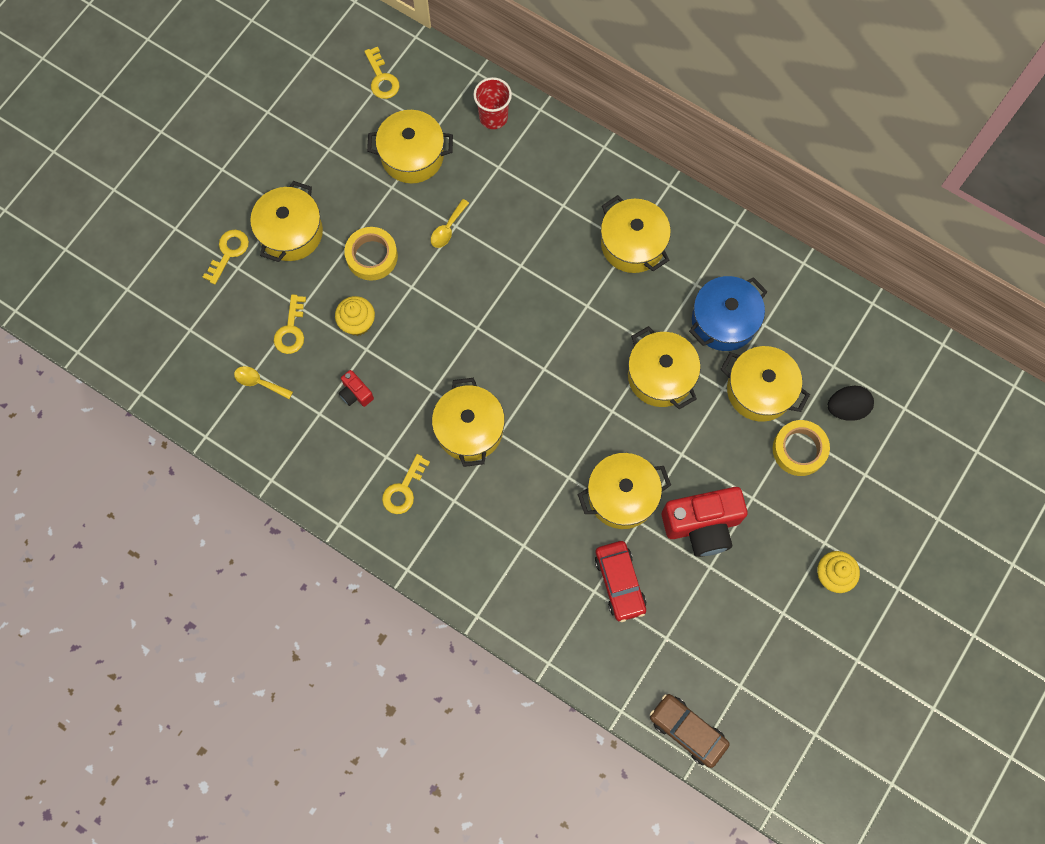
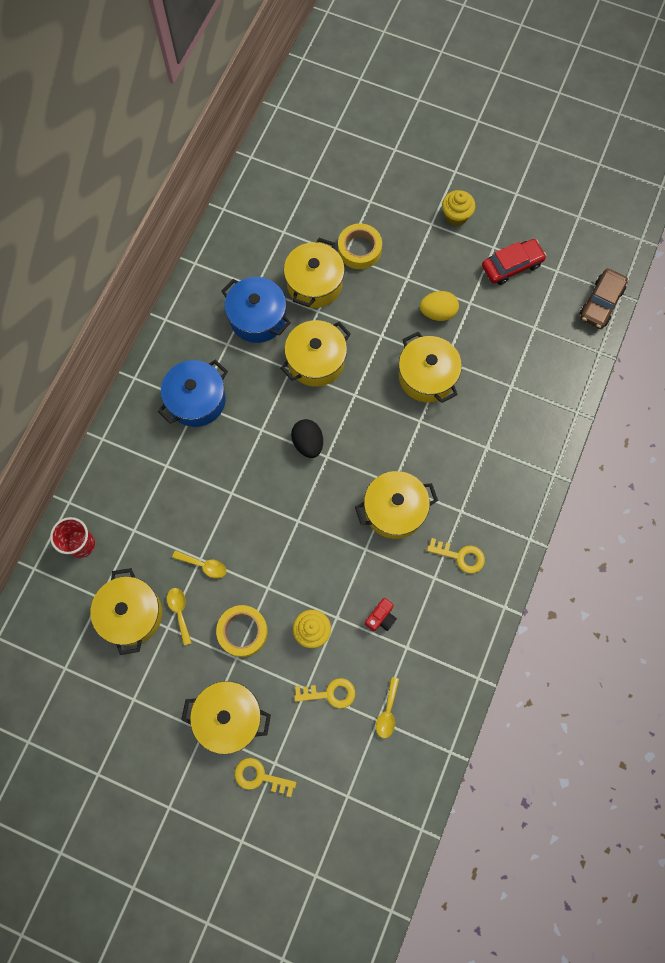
camera: 100 degrees left, 0 degrees up
(381, 78) = (48, 662): yellow key -> none
(405, 200) = (179, 612): none -> yellow spoon
(619, 582) = (499, 368): red car -> red car (512, 266)
(632, 244) = (197, 400): yellow pot -> blue pot
(702, 525) = (437, 312): red camera -> yellow egg
(846, 408) = (317, 219): black egg -> black egg (308, 443)

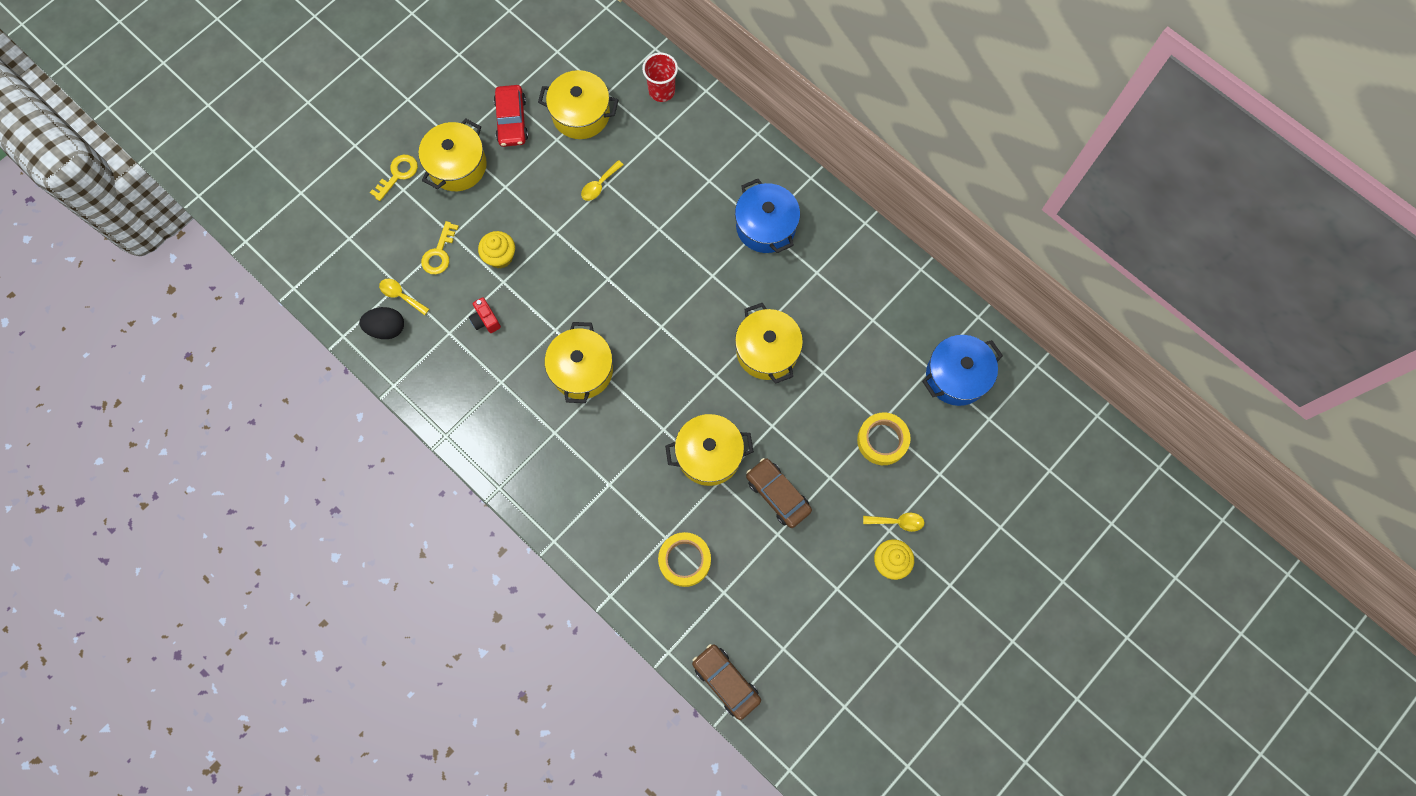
camera: 110 degrees right, 0 degrees up
(179, 612) = (566, 153): yellow spoon -> yellow spoon (897, 522)
(242, 631) = (525, 199): yellow tape -> yellow tape (684, 560)
(257, 318) = (836, 310): blue pot -> blue pot (956, 376)
(308, 443) = (682, 313): black egg -> black egg (387, 328)
(314, 284) = (856, 379): yellow pot -> none
(437, 312) = (778, 494): yellow egg -> brown car
(460, 556) = (511, 414): yellow key -> none
(512, 266) = (806, 599): red car -> red car (511, 120)

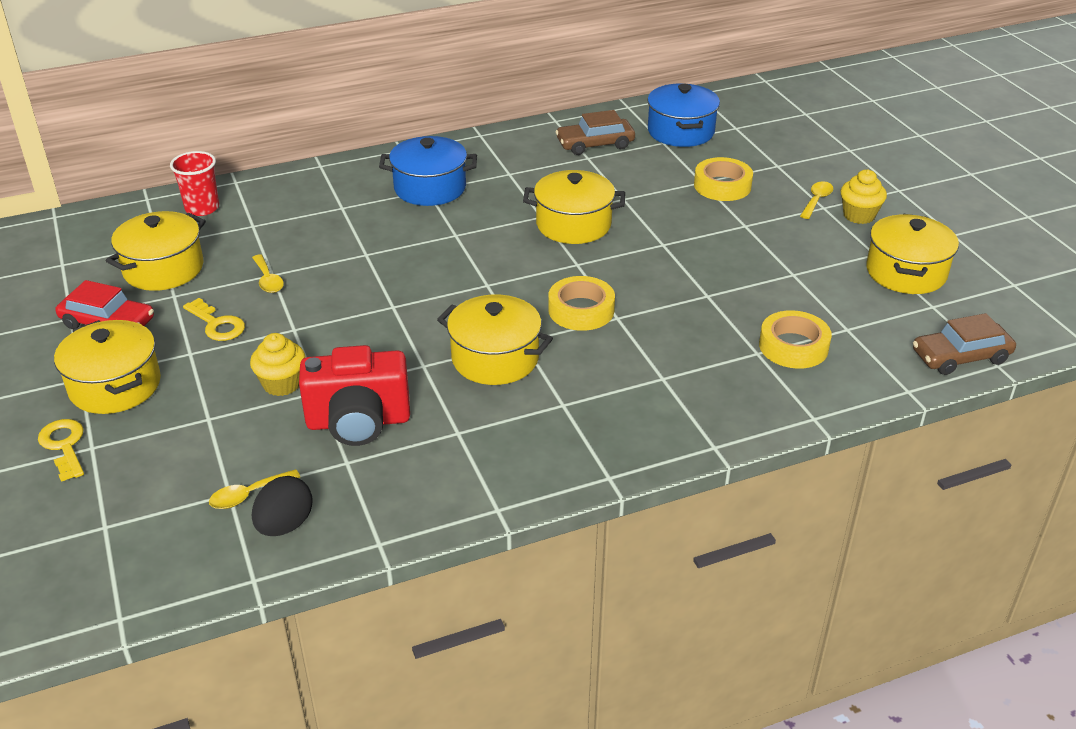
camera: 65 degrees left, 35 degrees down
(439, 253) = (222, 438): yellow key -> yellow key (217, 324)
(485, 320) = (358, 422): red camera -> red camera, size x2.18
(660, 401) = (581, 310): none -> yellow tape
(709, 455) = (670, 294): yellow pot -> yellow pot (906, 272)
(778, 494) = (746, 262): brown car -> brown car (595, 144)

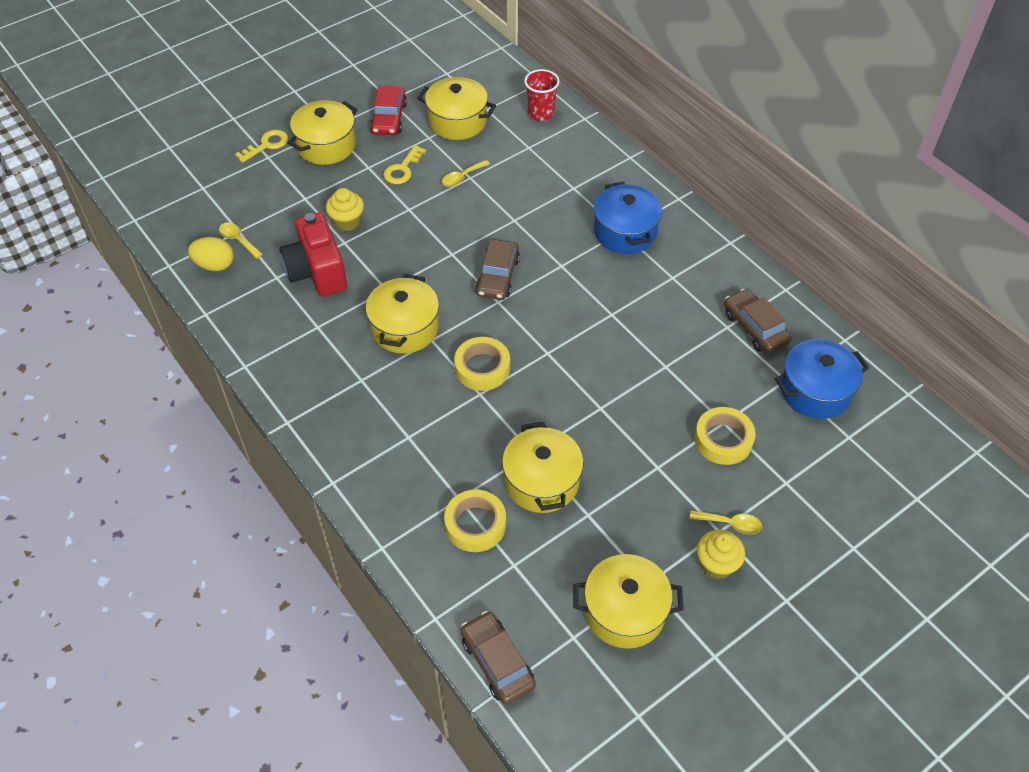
camera: 75 degrees right, 15 degrees up
(285, 525) = (215, 265): black egg -> yellow egg
(448, 279) = (497, 276): none -> brown car
(573, 224) = (607, 338): yellow pot -> yellow pot (542, 481)

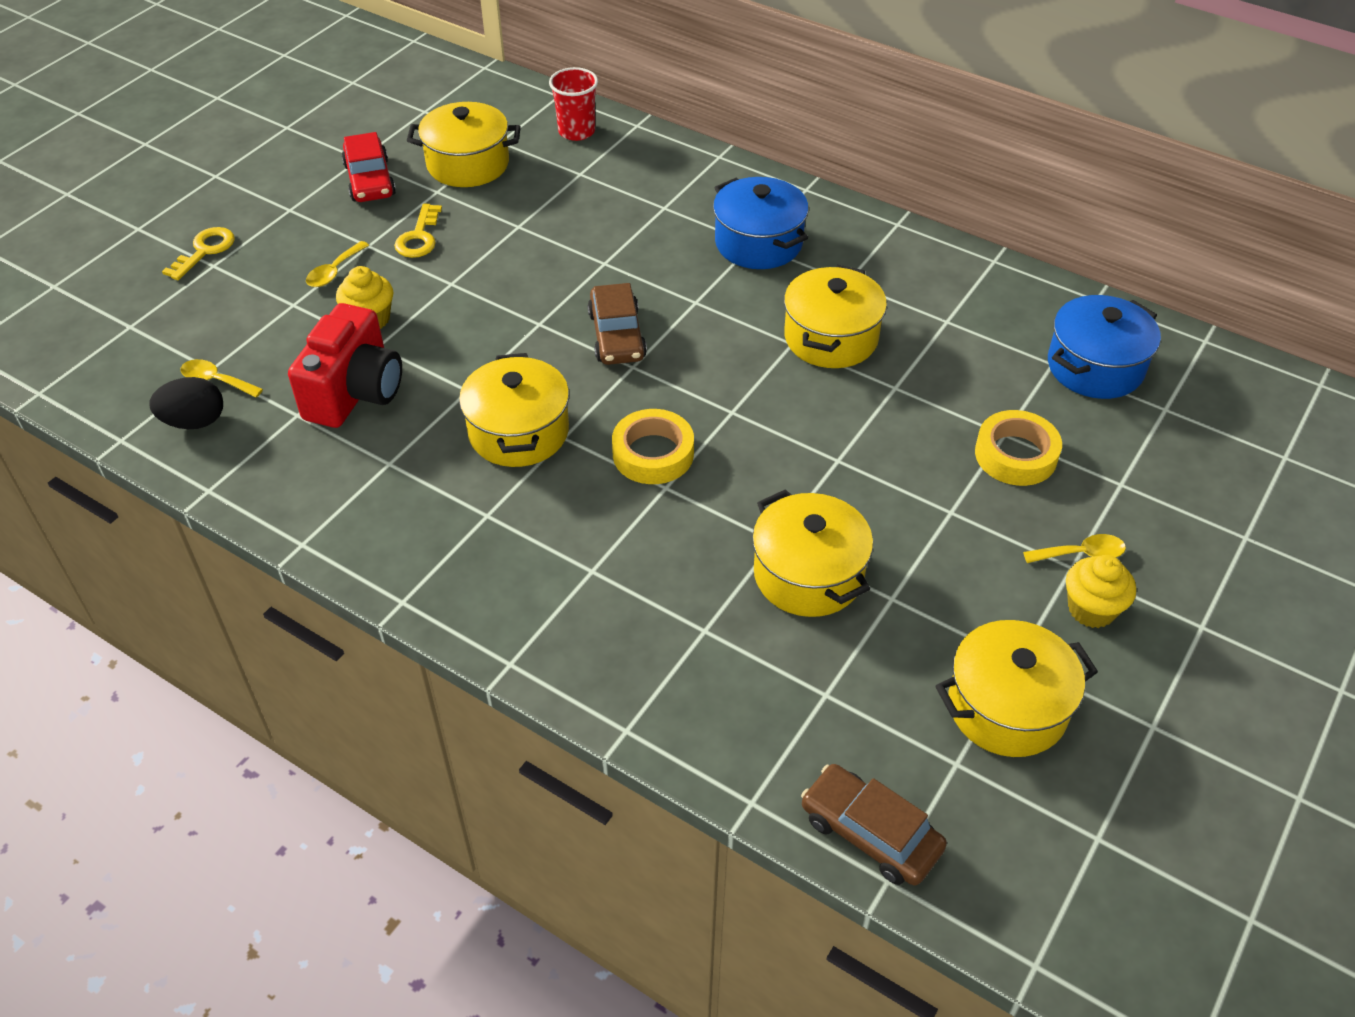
camera: 20 degrees left, 5 degrees down
(215, 265) = (194, 422): yellow egg -> black egg
(317, 272) = (355, 392): red camera -> red camera turned 120 degrees counterclockwise
(326, 145) = (294, 232): yellow pot -> yellow pot (831, 338)
(462, 177) = (507, 229): yellow spoon -> yellow spoon (334, 271)
(475, 524) = (745, 658): yellow tape -> none
(755, 327) = (981, 313): brown car -> none

